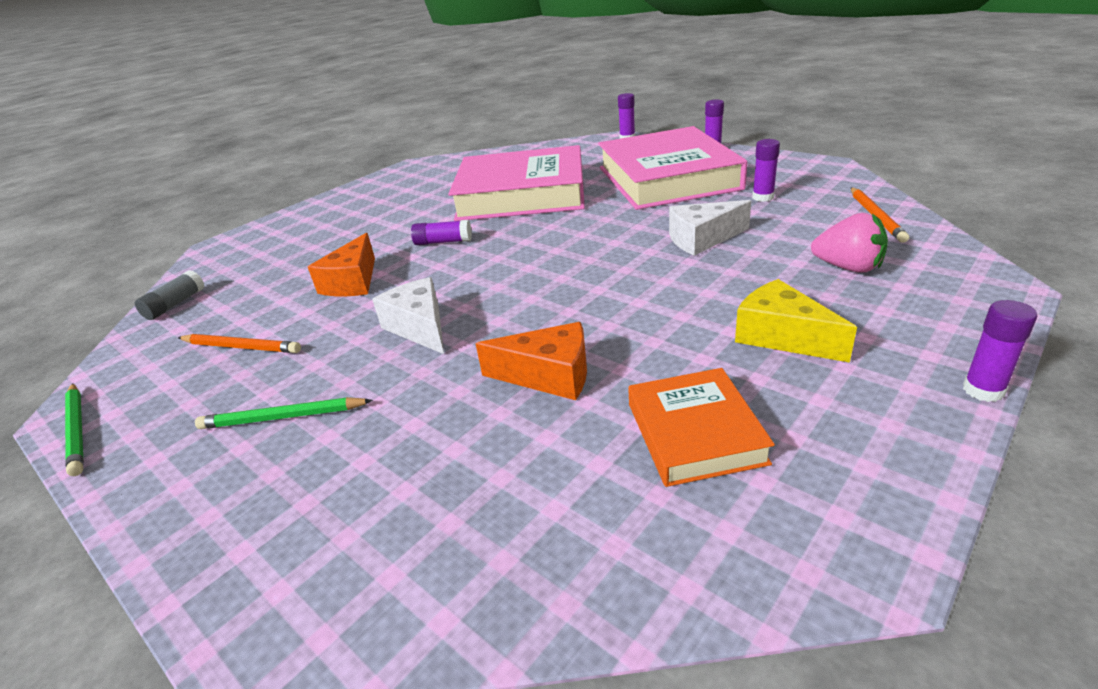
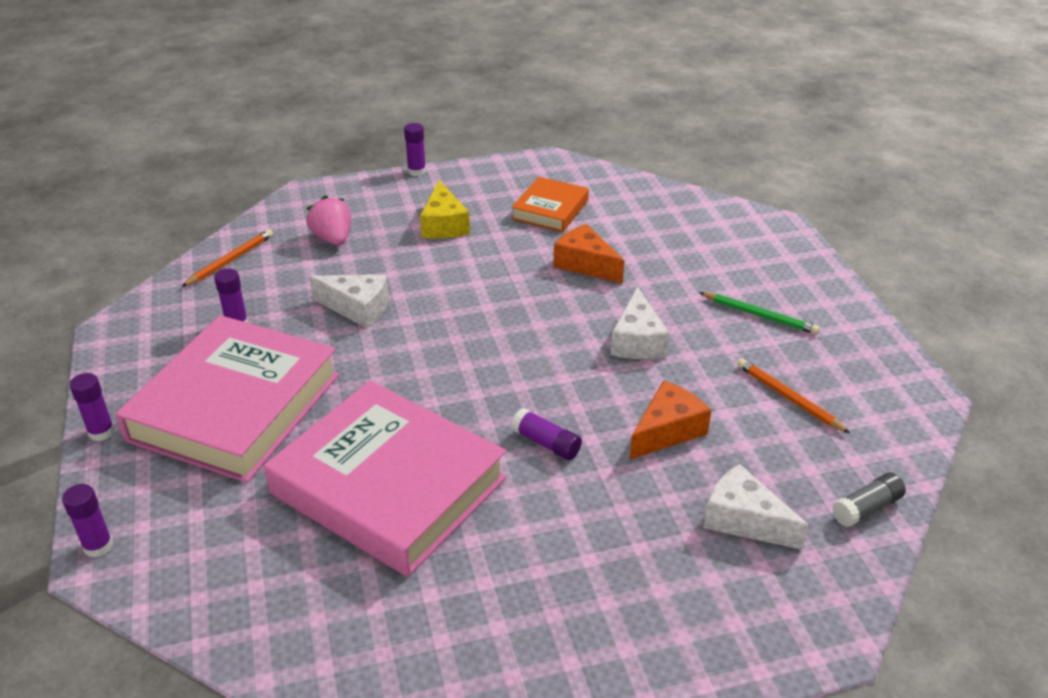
camera: 150 degrees left, 5 degrees up
(77, 430) = (914, 377): green pencil -> none
(276, 265) = (744, 520): none -> white cheese

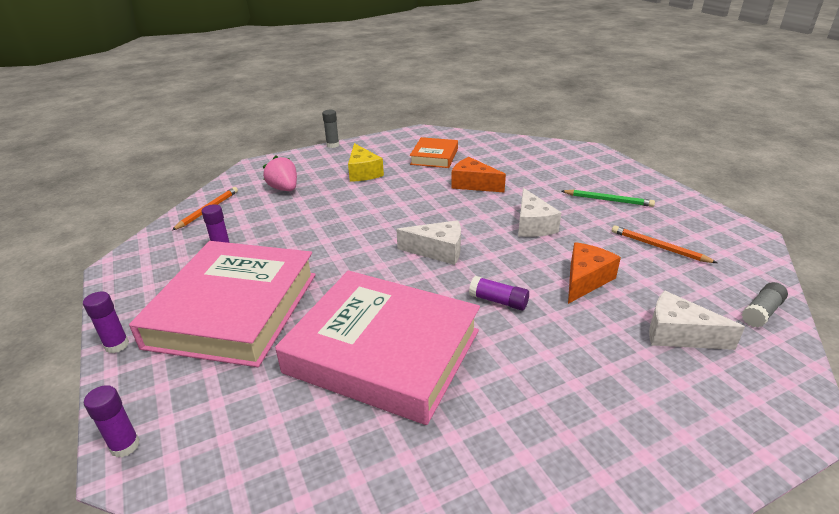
camera: 10 degrees left, 5 degrees down
(357, 308) = (316, 229): white cheese -> white cheese (438, 251)
(417, 171) = (332, 145): purple glue stick -> grey glue stick

